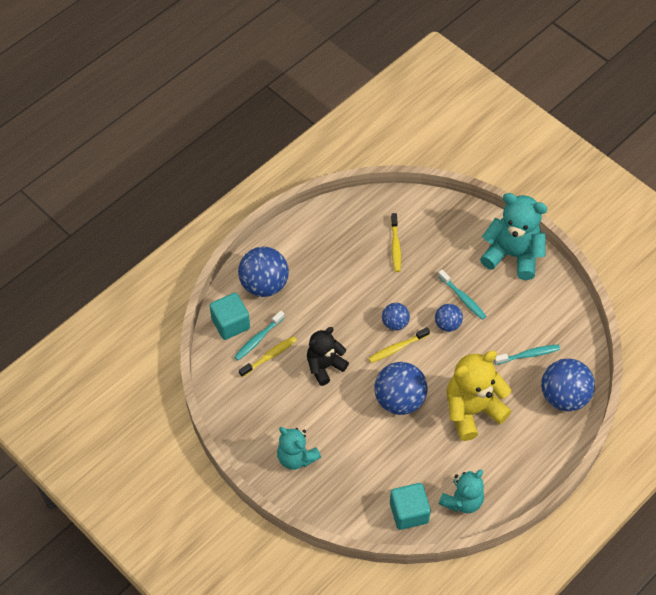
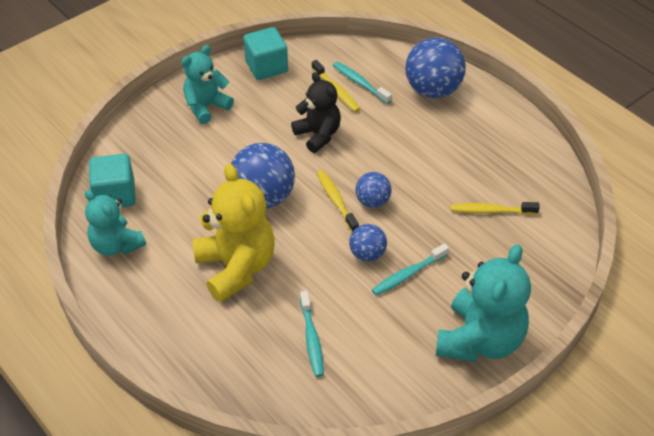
camera: 95 degrees right, 10 degrees down
(230, 324) = (381, 63): turquoise cube -> turquoise cube (266, 67)
(564, 396) = (240, 373): blue ball -> none

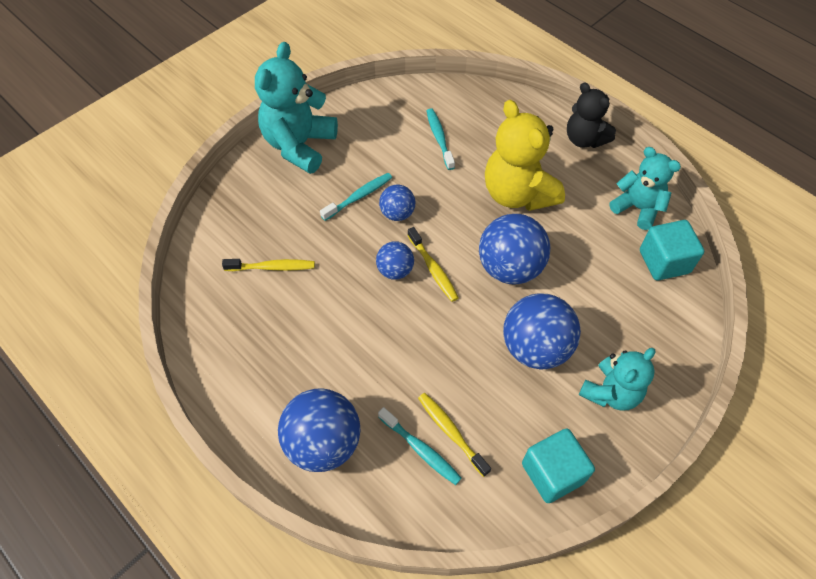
camera: 175 degrees right, 10 degrees up
(257, 137) = (535, 347): none -> blue ball
(318, 135) = (464, 356): black teddy bear -> black teddy bear (584, 139)

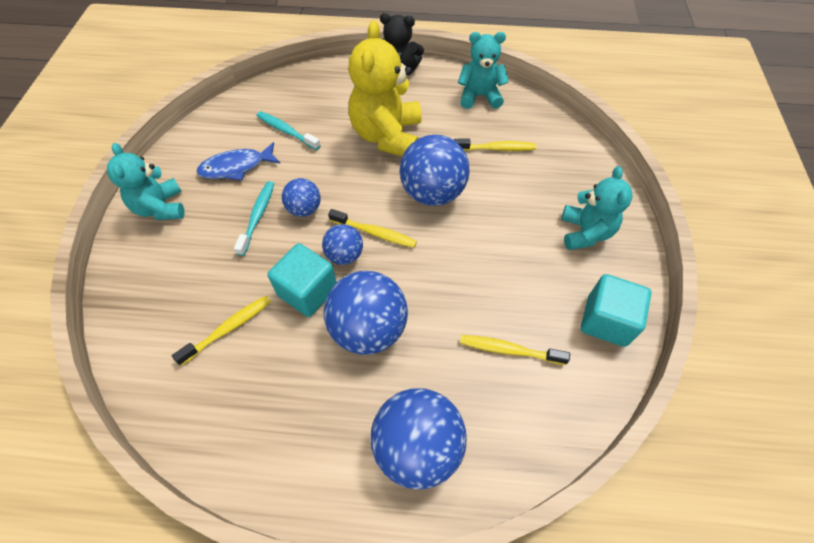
camera: 40 degrees left, 0 degrees up
(299, 145) = (161, 208): turquoise teddy bear -> turquoise teddy bear, size x0.64
(376, 146) = (236, 167): none -> blue fish
(421, 449) = (500, 383): turquoise toothbrush -> none
(517, 194) = (387, 136): yellow teddy bear -> yellow teddy bear turned 75 degrees clockwise
(535, 347) = (506, 238): blue ball -> blue ball (368, 329)
(604, 266) = (496, 148): none -> yellow toothbrush
(664, 261) = (530, 121): turquoise cube -> turquoise cube (307, 291)

